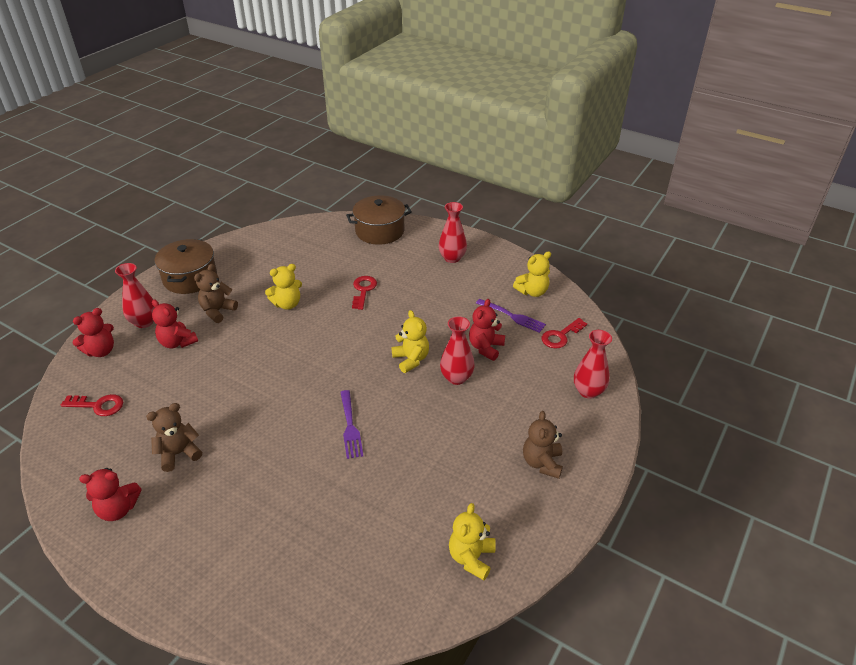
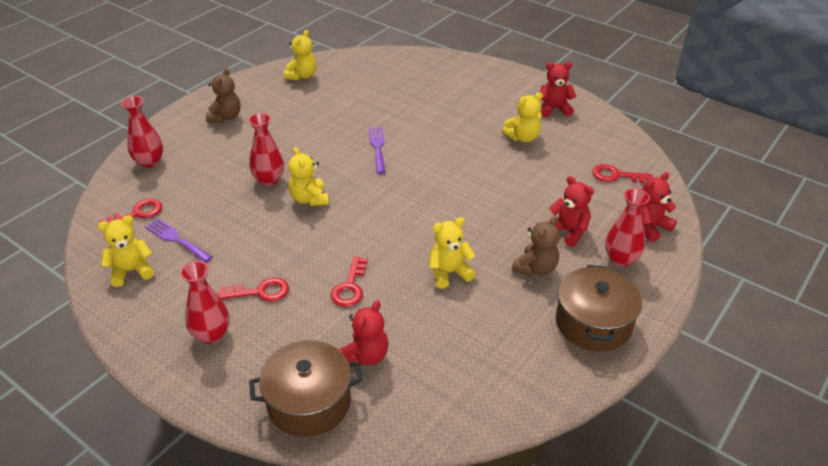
camera: 175 degrees left, 0 degrees up
(179, 453) = (522, 137): brown teddy bear -> yellow teddy bear
(429, 283) = (260, 292): none -> red key
(485, 348) = (226, 206): red teddy bear -> red teddy bear (365, 356)

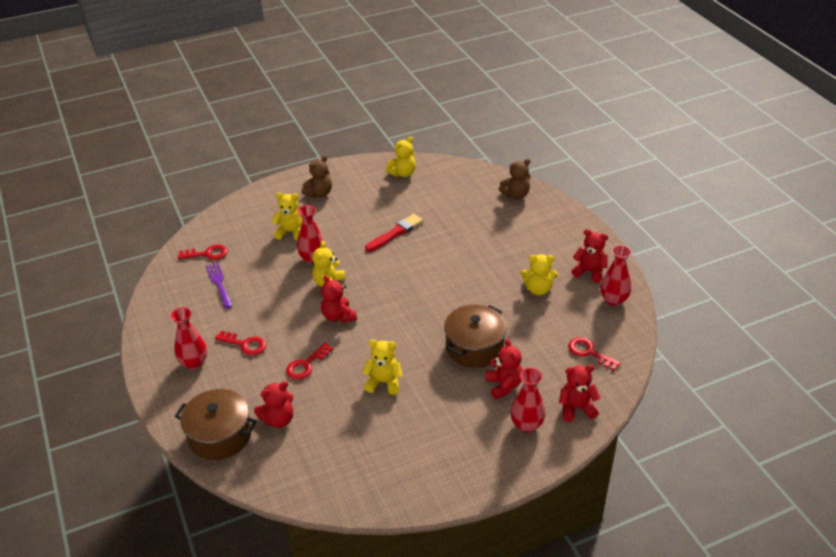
camera: 30 degrees right, 0 degrees up
(131, 271) = (176, 297): yellow teddy bear -> yellow teddy bear (291, 232)
(149, 162) = (242, 214): red vase -> red vase (613, 300)
(340, 130) = (395, 233): none -> red brush
(346, 226) = (338, 316): none -> red teddy bear
(377, 147) = (412, 258): purple fork -> none
(535, 268) = (451, 405): brown teddy bear -> brown teddy bear (516, 195)
(593, 323) = (458, 465): brown pot -> brown pot (474, 347)

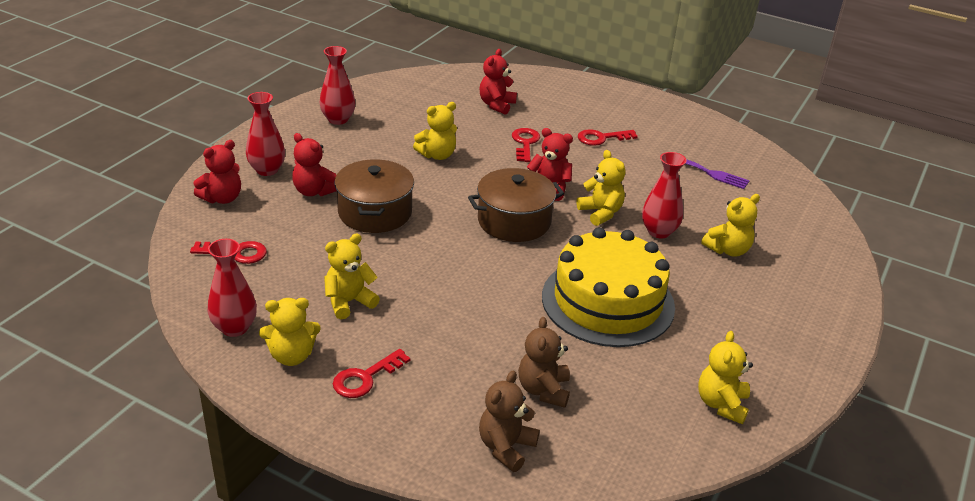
camera: 140 degrees right, 5 degrees down
(194, 363) = (622, 113): red vase -> red vase (338, 119)
(207, 254) = (769, 193): red key -> red key (365, 378)
(220, 435) = (528, 84): brown pot -> brown pot (514, 221)
(319, 193) = (779, 315): brown teddy bear -> brown teddy bear (543, 390)
(395, 233) = (608, 301): red brush -> yellow cake
(589, 271) = (292, 356): red teddy bear -> yellow teddy bear

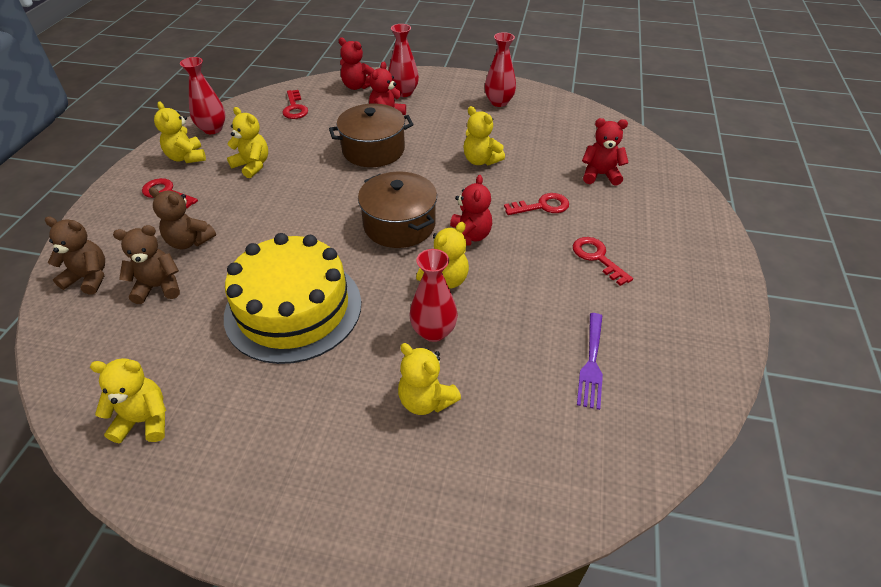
camera: 75 degrees right, 10 degrees up
(474, 363) = (189, 241): none -> brown teddy bear

